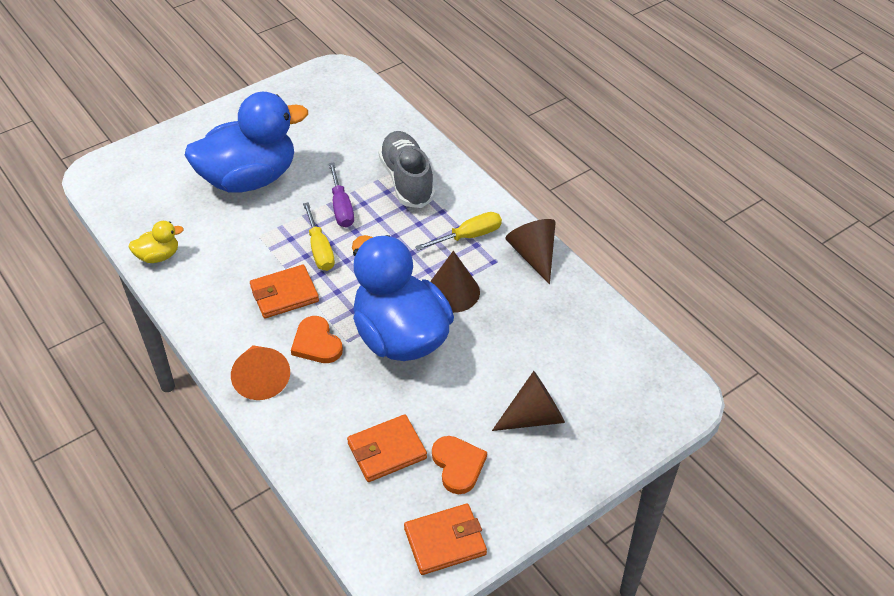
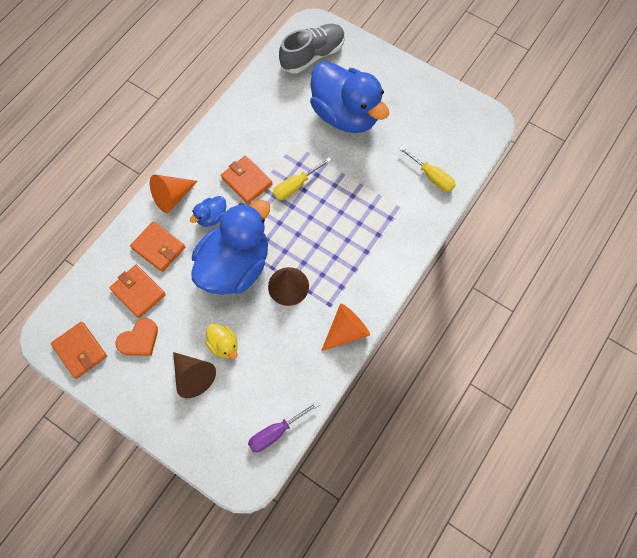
camera: 70 degrees right, 20 degrees up
(158, 256) = (252, 95): yellow duck -> yellow duck (224, 345)
(316, 343) = (211, 217): orange heart -> blue duck
(331, 412) = (158, 248): none -> orange wallet
(341, 207) = (342, 183): purple screwdriver -> purple screwdriver (276, 432)
(407, 180) = (389, 216): grey shoe -> grey shoe (312, 55)
(468, 236) = (347, 278): yellow screwdriver -> yellow screwdriver (431, 176)
(533, 255) = (346, 331): brown cone -> orange cone

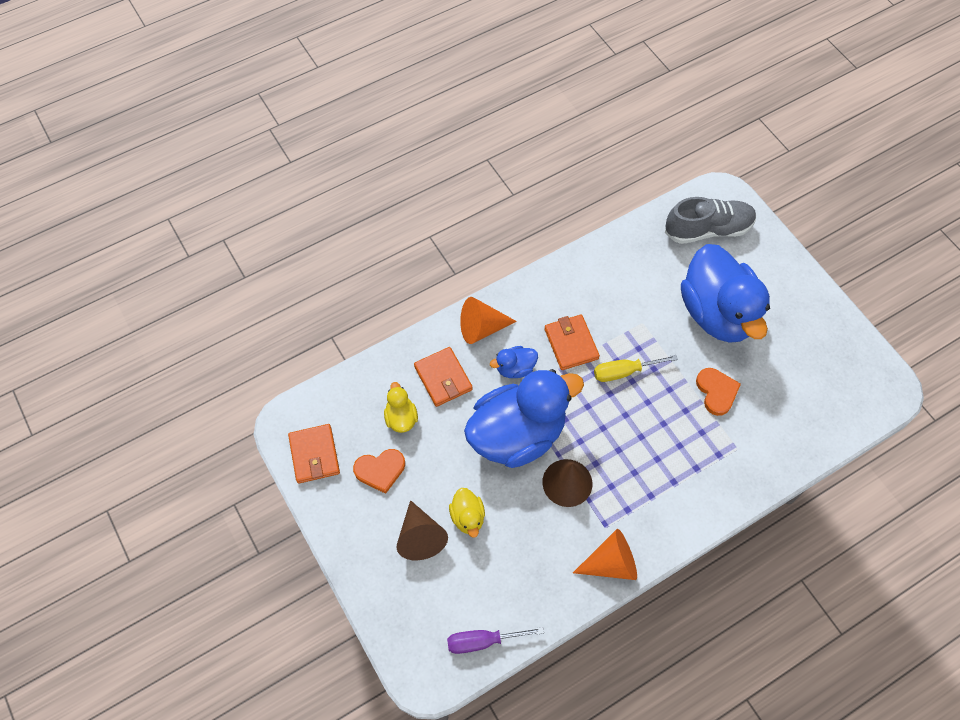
camera: 25 degrees right, 5 degrees down
(138, 292) = (401, 418): orange wallet -> yellow duck
(369, 173) = (716, 392): none -> orange heart
(431, 176) = (789, 426): yellow screwdriver -> none

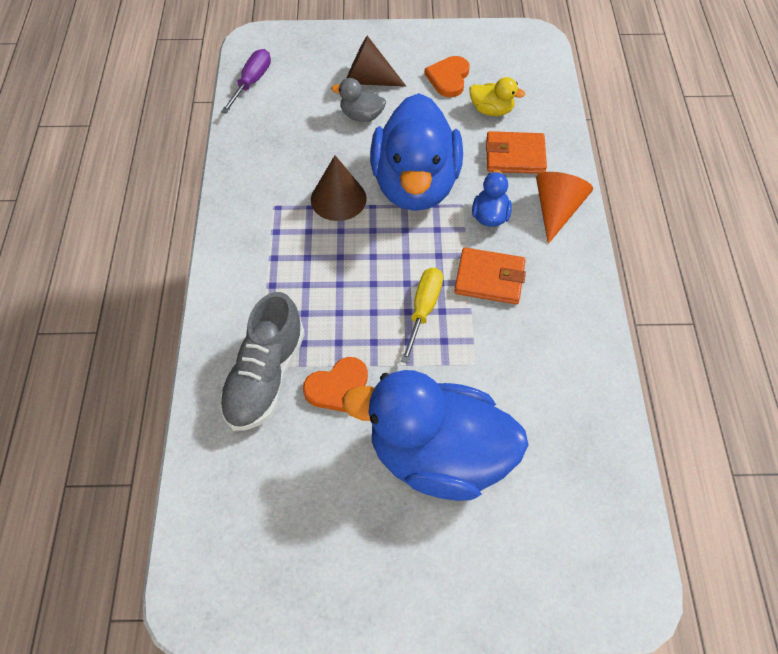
camera: 120 degrees right, 5 degrees down
(314, 455) = (493, 45): orange wallet -> none
(467, 517) = (361, 116): yellow duck -> grey duck
(611, 563) = (239, 193): orange cone -> none
(708, 229) = (575, 531): grey shoe -> grey shoe (265, 377)
(716, 392) = (338, 387): orange heart -> orange heart turned 45 degrees counterclockwise

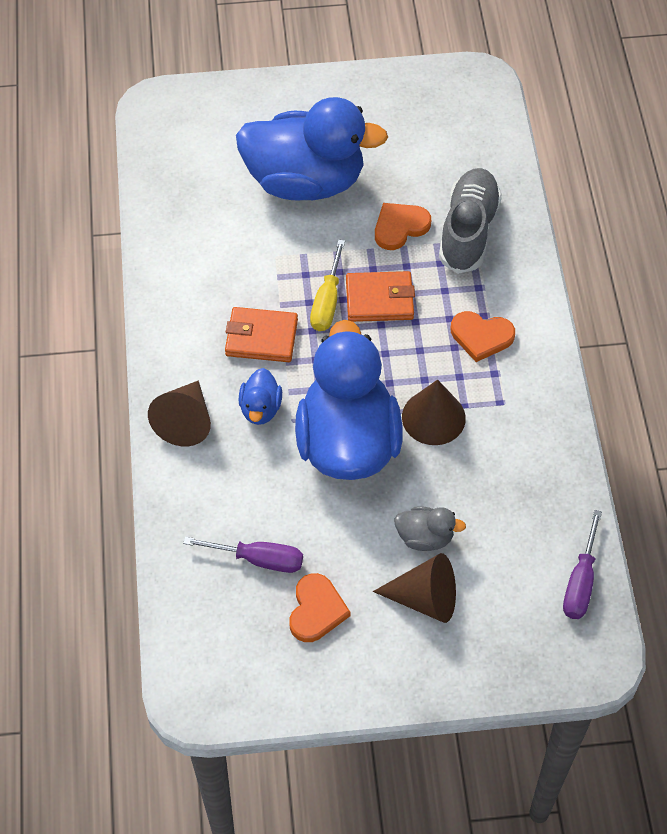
camera: 175 degrees right, 0 degrees up
(279, 264) = (481, 336): none -> orange heart
(491, 110) = (258, 559): yellow duck -> purple screwdriver
(515, 156) = (230, 491): orange wallet -> orange wallet (379, 299)
(556, 210) = (185, 421): orange cone -> brown cone

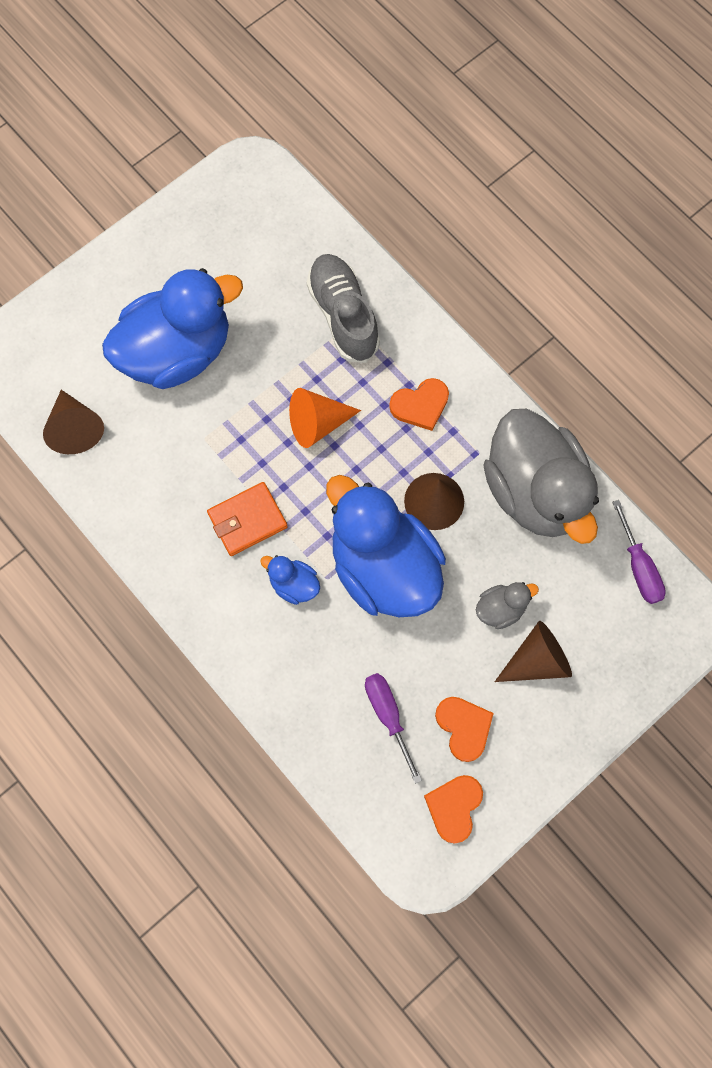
camera: 35 degrees left, 15 degrees up
(185, 421) = (242, 637): brown cone -> brown cone (75, 428)
(258, 559) = (388, 716): purple screwdriver -> purple screwdriver turned 90 degrees counterclockwise
(260, 408) = (294, 584): blue duck -> blue duck turned 150 degrees clockwise
(327, 301) = (276, 452): yellow screwdriver -> none
(379, 299) = (317, 424): orange wallet -> orange cone
(400, 227) = (286, 347): orange heart -> orange heart (454, 807)
(531, 463) = (535, 491): none -> grey duck

